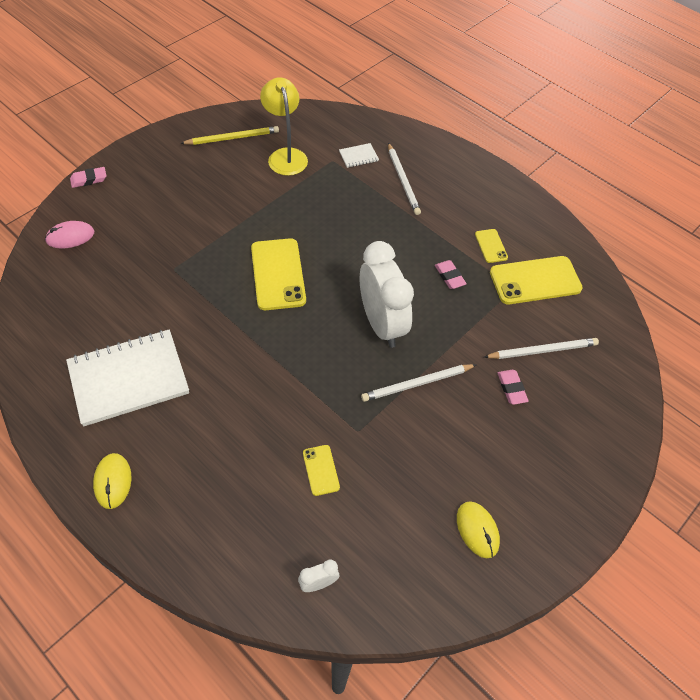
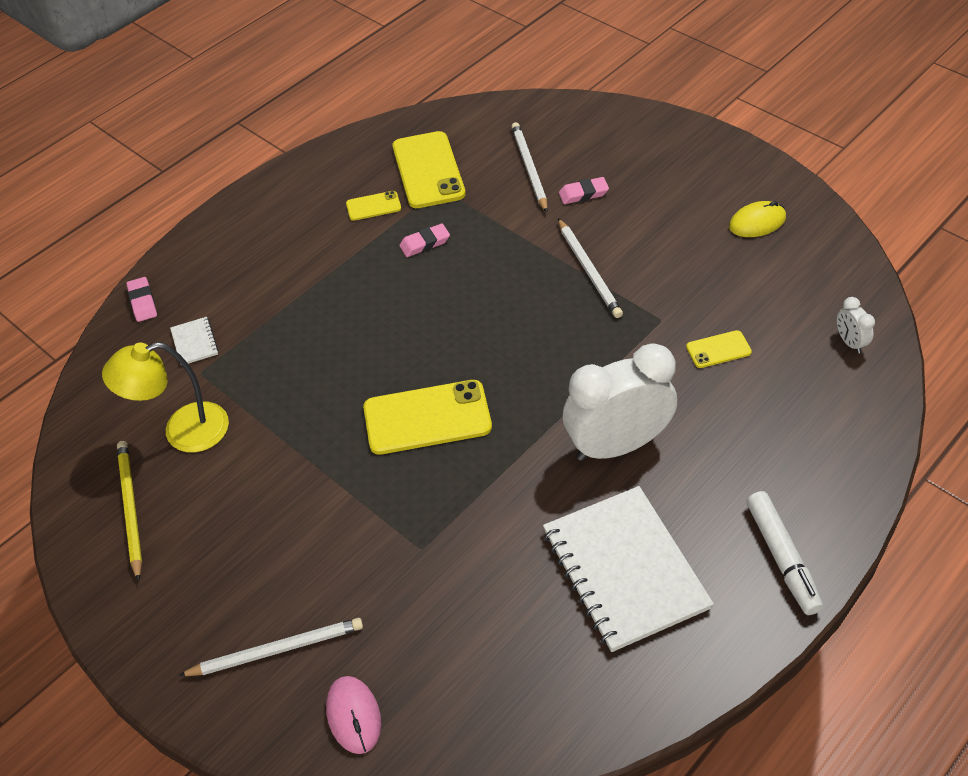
camera: 85 degrees left, 5 degrees down
(89, 179) = (213, 718): pink eraser -> pink eraser (143, 302)
(113, 481) = (782, 557): yellow mouse -> white marker
(381, 324) = (505, 304): white clock -> white clock (617, 445)
(403, 181) = (250, 291): white pencil -> white pencil (277, 650)

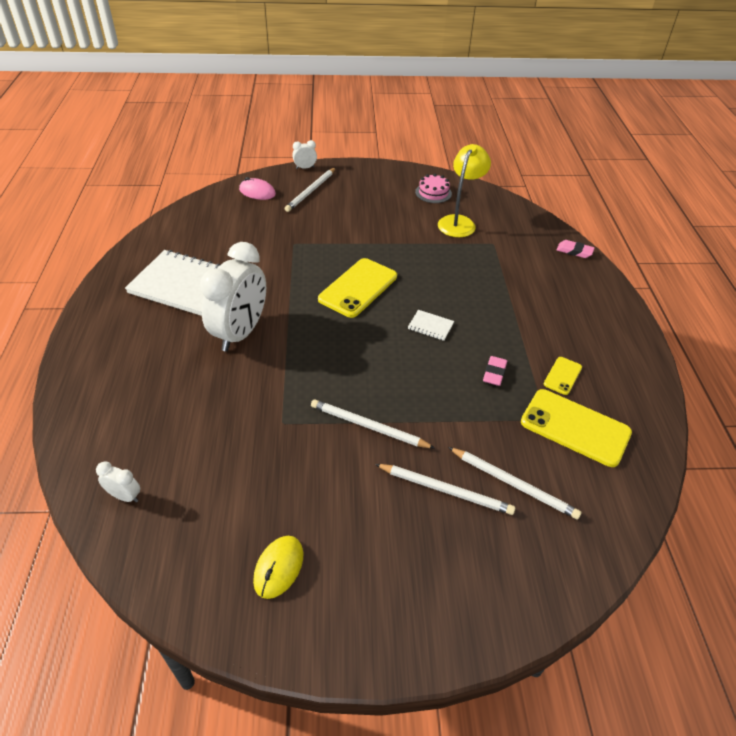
camera: 130 degrees right, 5 degrees down
(130, 509) = (433, 193): yellow pencil -> pink cake
(194, 342) = (518, 251): white notebook -> white notebook (430, 326)
(214, 726) = (305, 168): none -> white clock
(583, 194) = (446, 490): pink eraser -> white pencil
(718, 349) = (224, 427): yellow phone -> none
(782, 557) = (101, 333): white marker -> none

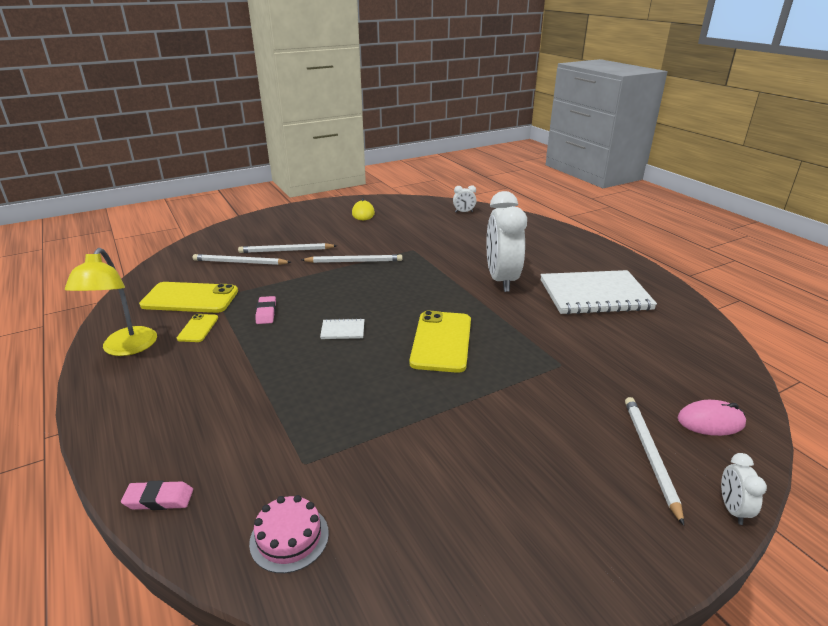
camera: 155 degrees right, 15 degrees down
(305, 168) = (732, 509): white clock -> white clock turned 135 degrees clockwise
(433, 193) = (461, 547): pink cake -> pink cake (289, 537)
(459, 222) = (375, 487): yellow lamp -> yellow lamp (125, 348)

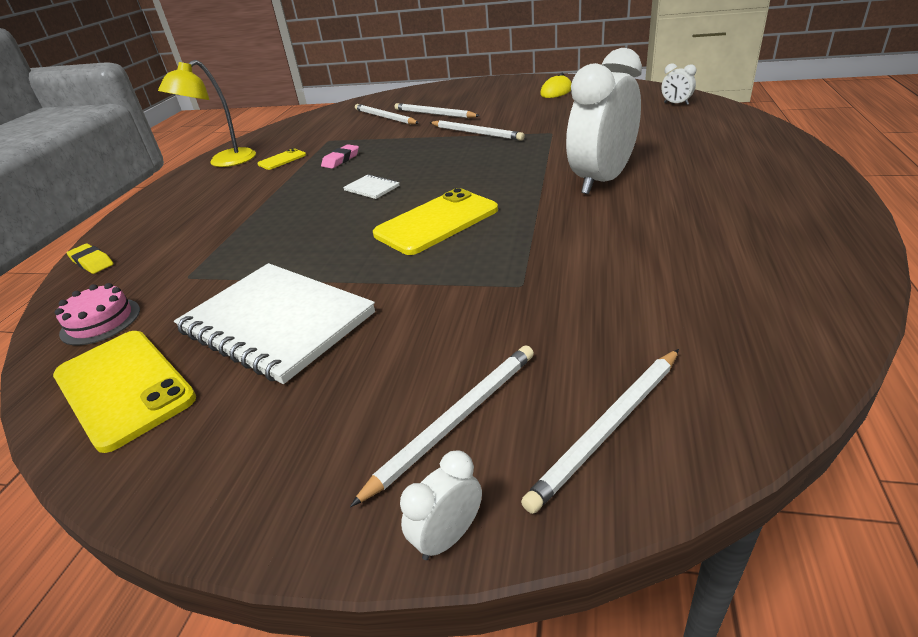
camera: 45 degrees right, 5 degrees up
(159, 499) = (92, 262): pink eraser -> yellow eraser
(190, 298) = (311, 137): yellow phone -> yellow phone (123, 387)
(594, 295) = (702, 226): white notebook -> white notebook (277, 323)
(710, 421) = (608, 428): pink mouse -> white pencil

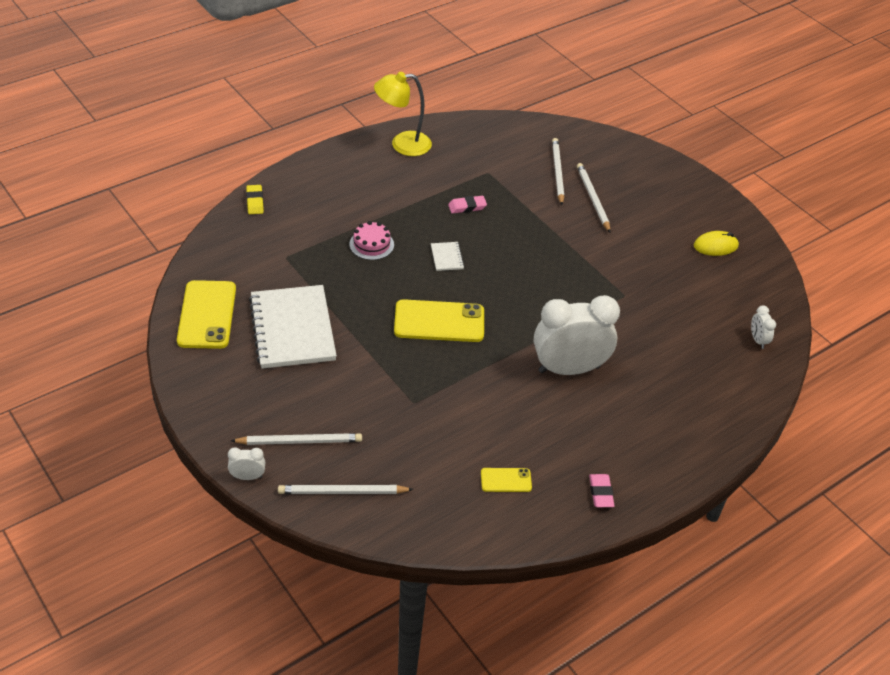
camera: 35 degrees right, 10 degrees up
(100, 321) = (227, 259): pink cake -> pink cake (371, 244)
(282, 160) = (436, 173): yellow phone -> yellow phone (506, 480)
(476, 133) = (582, 251): white pencil -> none
(805, 223) = (601, 493): none -> pink eraser

